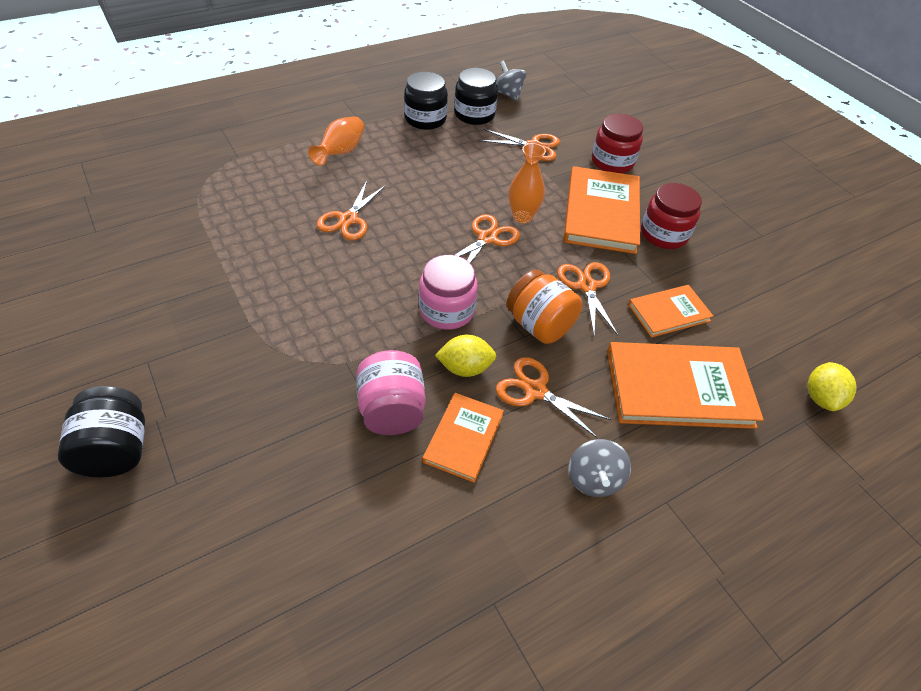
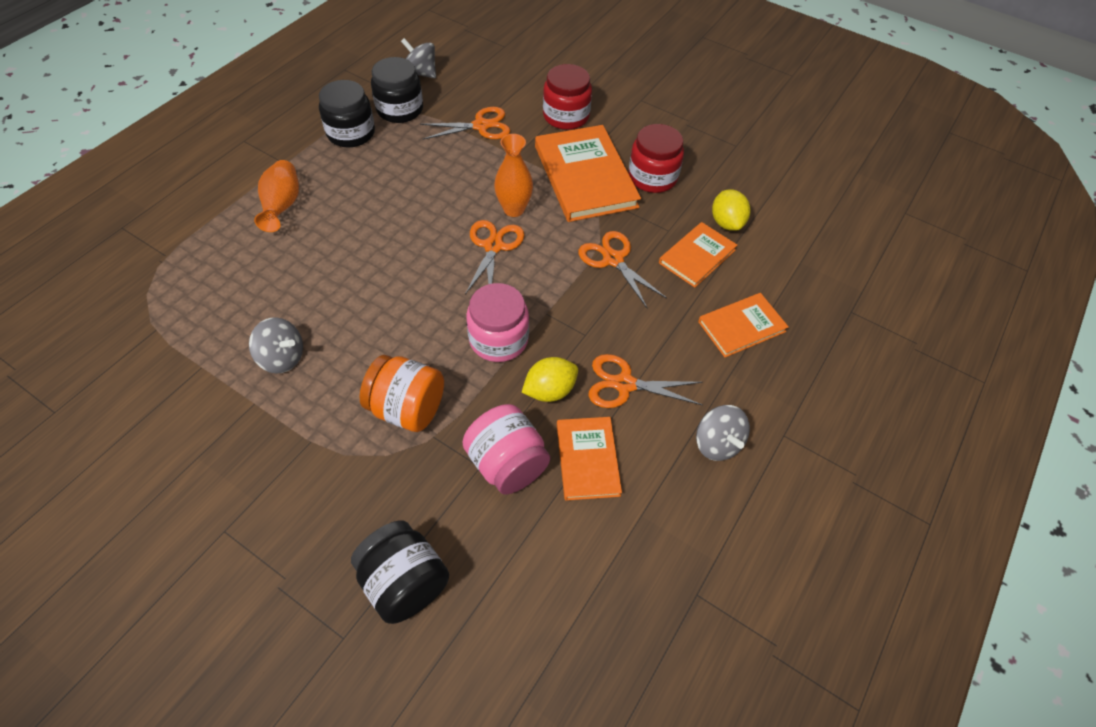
camera: 25 degrees left, 5 degrees up
(117, 450) = (257, 636): black jar -> black jar (404, 582)
(270, 257) = (282, 358): none -> grey spinning top
(348, 219) = (340, 281): orange scissors -> none
(539, 325) = (592, 317): orange jar -> orange jar (407, 408)
(678, 388) = (741, 327): orange book -> orange book, size x0.57
(821, 397) = (854, 284): yellow lemon -> yellow lemon (726, 223)

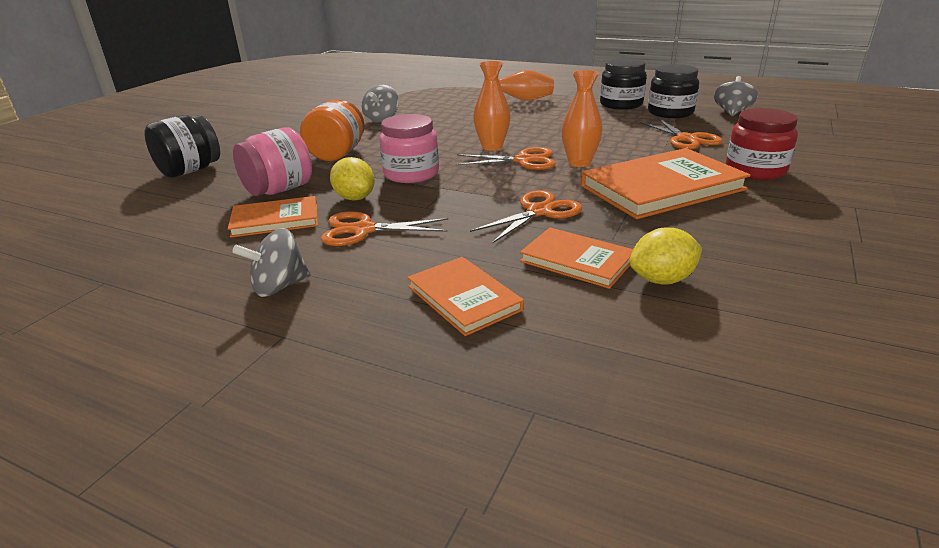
camera: 85 degrees right, 25 degrees down
(444, 263) = (492, 147): none -> orange vase
(624, 384) = (363, 230): orange scissors -> orange scissors turned 90 degrees counterclockwise
(652, 177) = (703, 223): red jar -> none

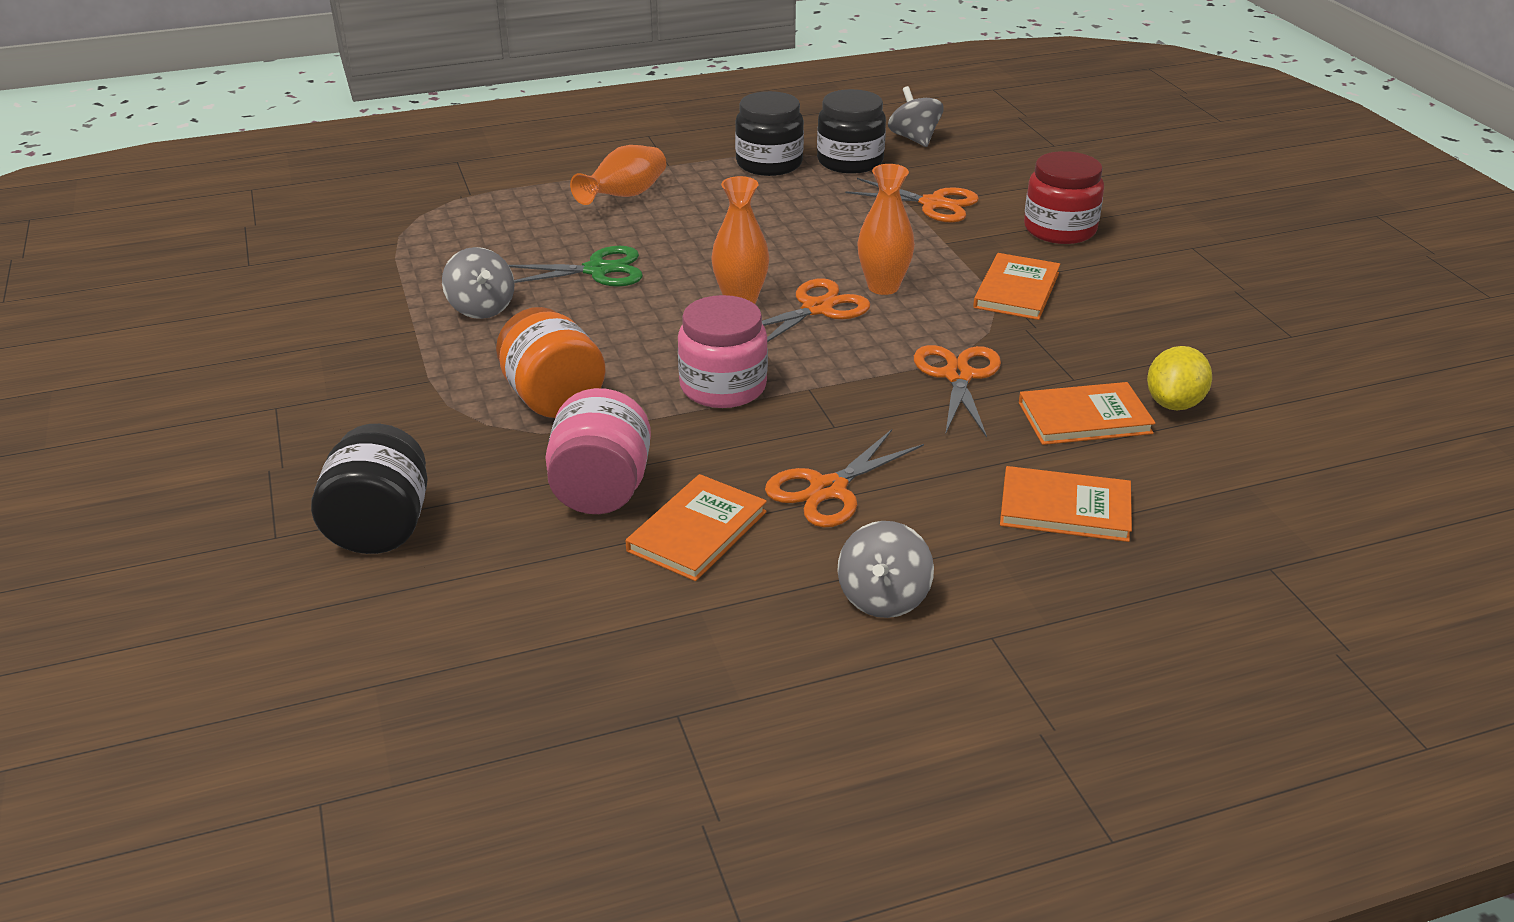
camera: 45 degrees left, 5 degrees up
(355, 198) = (728, 454): yellow lemon -> none
(454, 120) = (597, 270): none -> green scissors
(662, 188) = (1017, 290): orange book -> orange book, size x0.57

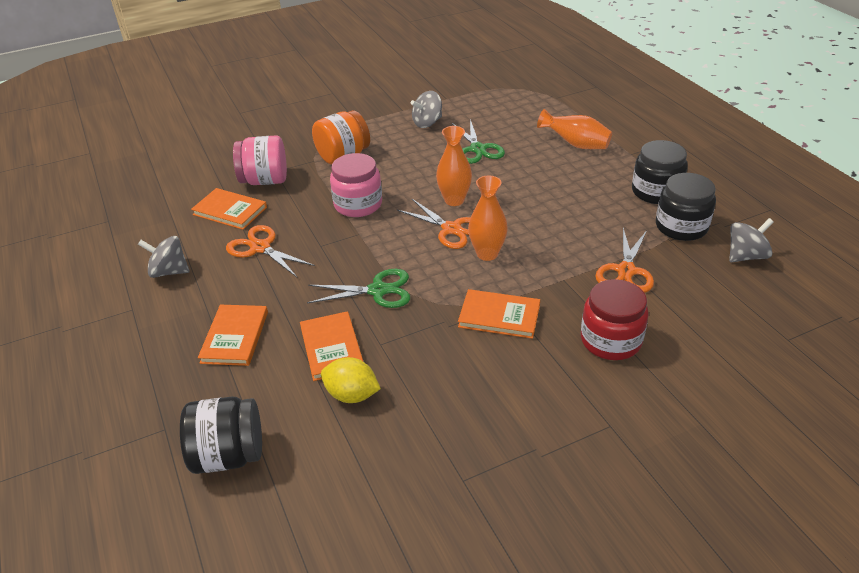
camera: 85 degrees right, 5 degrees up
(380, 527) = (242, 133): black jar -> black jar (228, 455)
(958, 376) = (378, 290): orange scissors -> green scissors

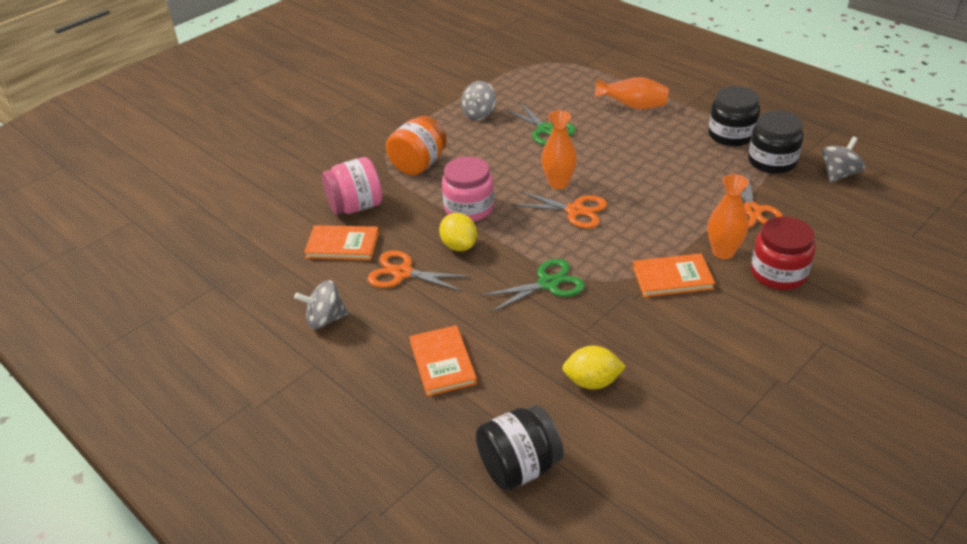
camera: 20 degrees left, 0 degrees up
(325, 236) = (459, 246): none -> yellow lemon
(331, 348) = (543, 346): orange book -> none
(487, 254) = (623, 225): orange vase -> orange vase (723, 252)

